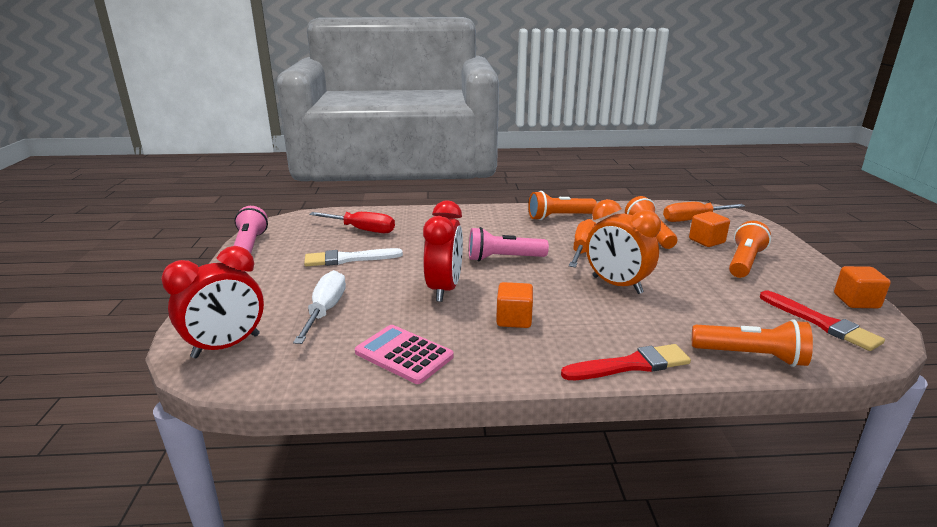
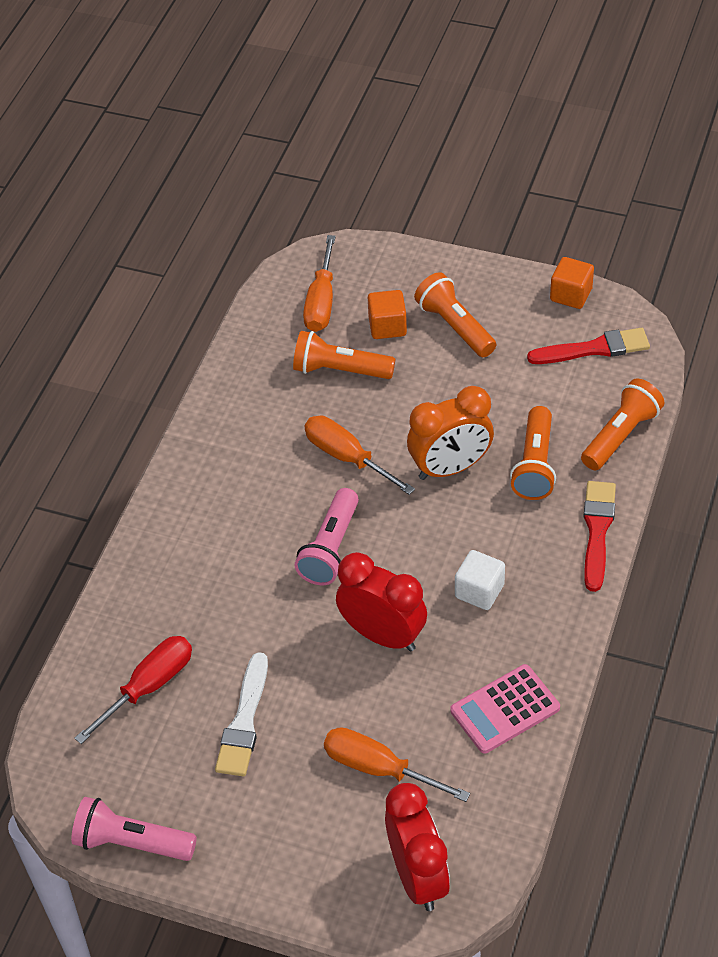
camera: 65 degrees left, 25 degrees up
(325, 310) = (379, 768): white screwdriver -> orange screwdriver
(514, 319) = (479, 591): orange cube -> white cube
(559, 217) = (233, 437): orange flashlight -> orange flashlight (534, 465)

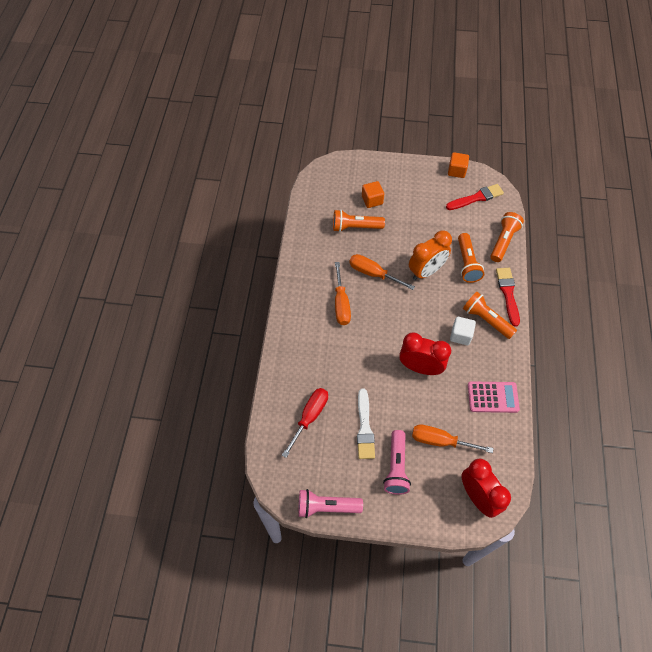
camera: 15 degrees left, 10 degrees up
(321, 302) = (335, 191): orange screwdriver -> orange screwdriver (341, 304)
(330, 548) = (380, 324): pink flashlight -> pink flashlight (396, 467)
(455, 326) = (405, 195): orange flashlight -> orange flashlight (486, 319)
(505, 709) = (493, 397): pink calculator -> pink calculator turned 135 degrees counterclockwise

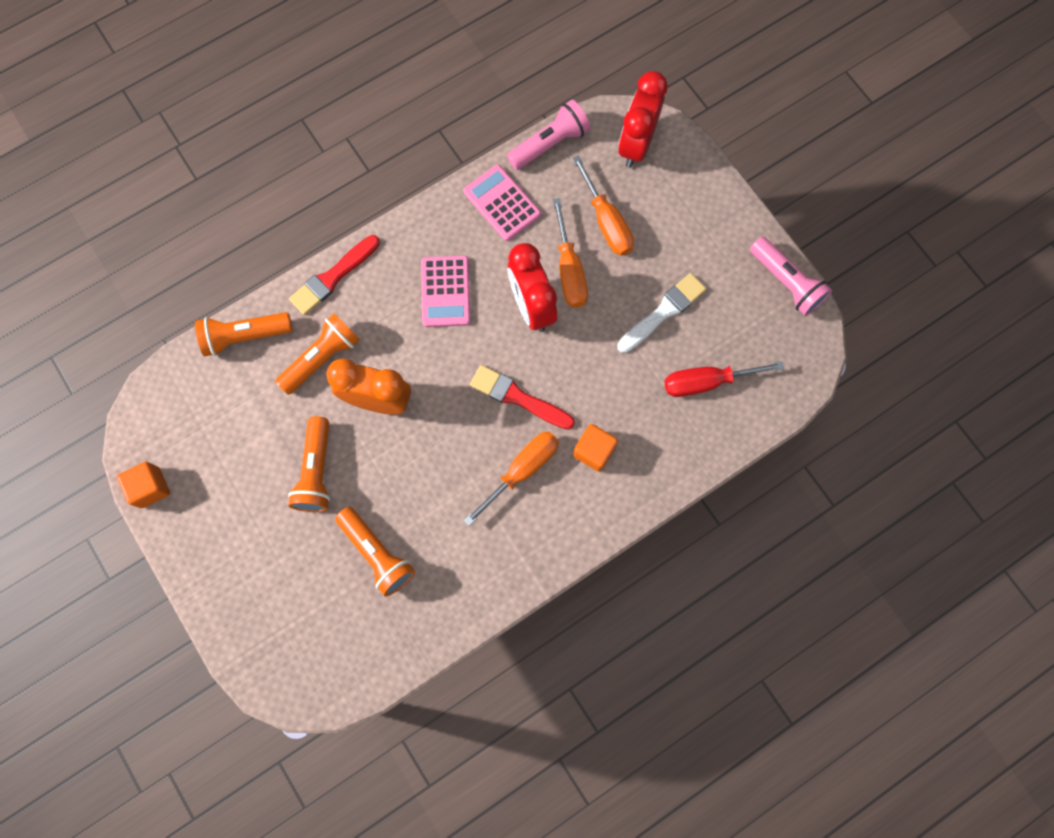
camera: 130 degrees left, 15 degrees up
(372, 200) = (306, 569): orange cube -> orange cube (594, 451)
(373, 274) = (439, 466): orange screwdriver -> orange screwdriver (569, 270)
(396, 467) = (678, 245): pink flashlight -> pink flashlight (550, 144)
(460, 335) = (445, 291): white cube -> pink calculator
(476, 198) = (186, 423): red brush -> red brush (518, 397)
(486, 319) = (396, 277): orange flashlight -> orange flashlight (316, 471)

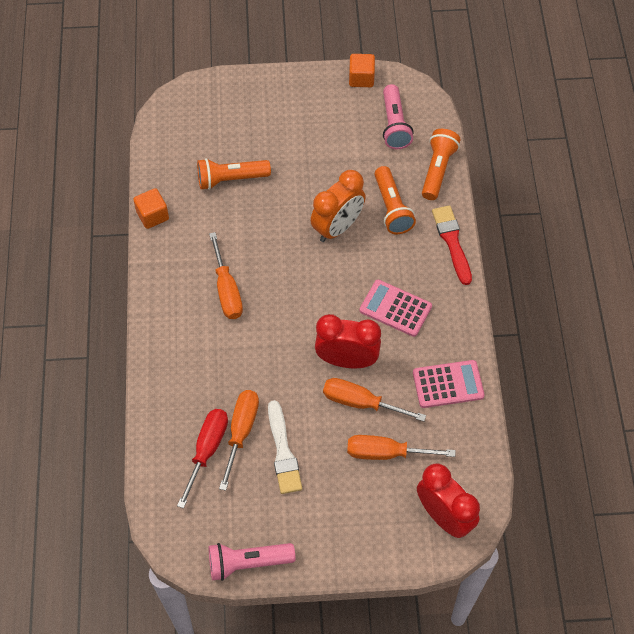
camera: 120 degrees right, 15 degrees down
(316, 471) = (310, 170): orange flashlight -> none
(518, 397) = (281, 315): red brush -> none
(550, 144) = (483, 448): pink flashlight -> pink flashlight (394, 125)
(594, 451) = (208, 343): orange cube -> orange cube (152, 215)
(668, 361) = (241, 432): none -> orange screwdriver

